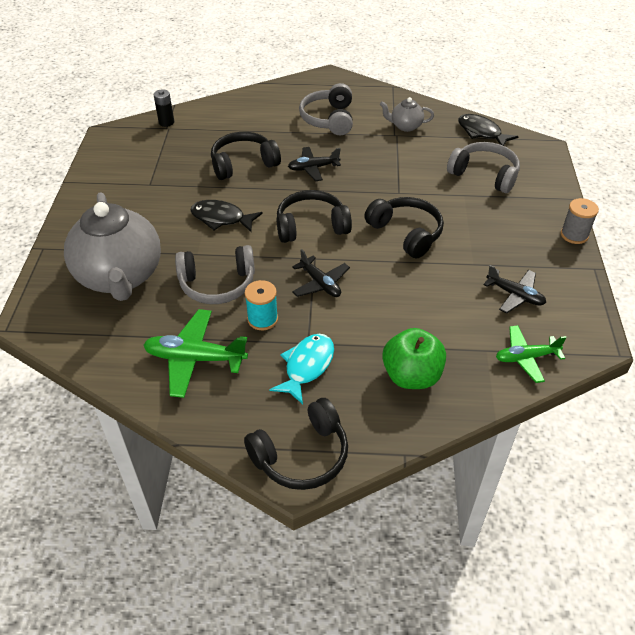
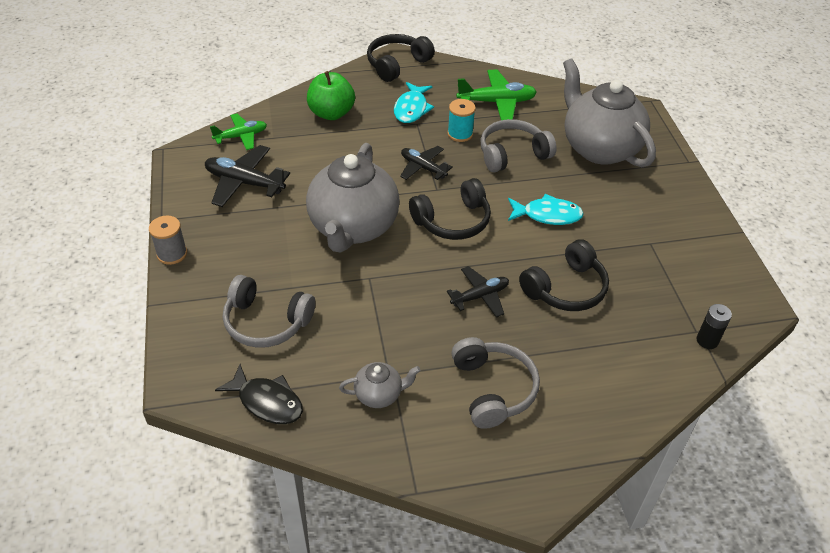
camera: 165 degrees right, 0 degrees up
(221, 218) = (547, 215): black fish -> turquoise fish
(406, 233) = (353, 228): black headphones -> grey teapot
(515, 295) = (244, 183): black plane -> black plane, size x1.52

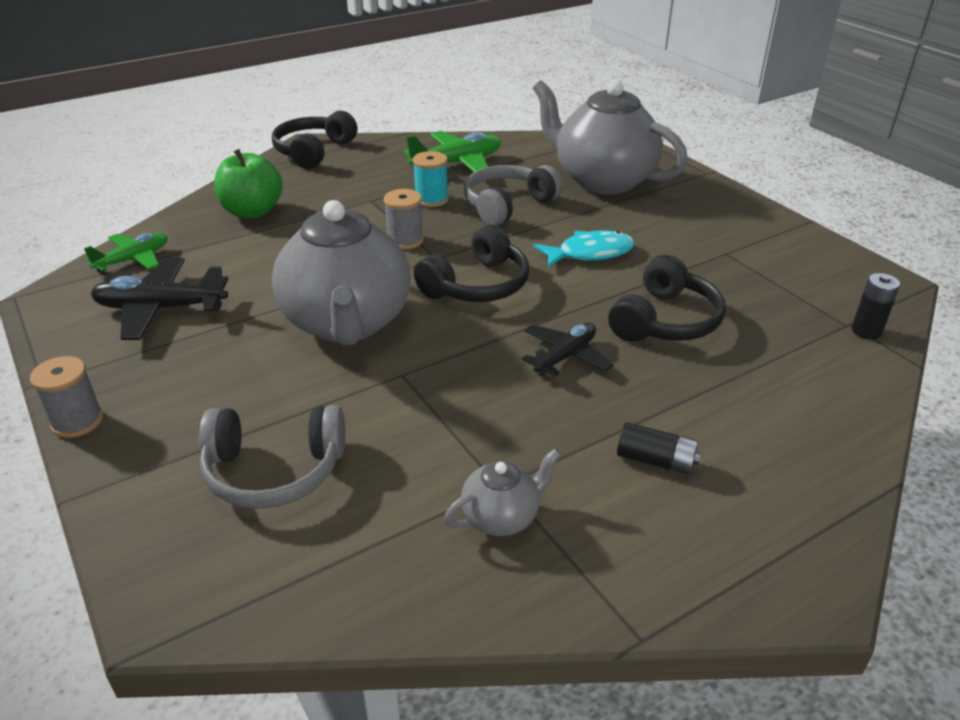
camera: 20 degrees left, 10 degrees down
(267, 402) = (329, 584): black fish -> none
(411, 109) = (356, 188): turquoise fish -> none
(423, 167) = (405, 240): black plane -> grey spool
(492, 389) = (656, 460): grey headphones -> black battery

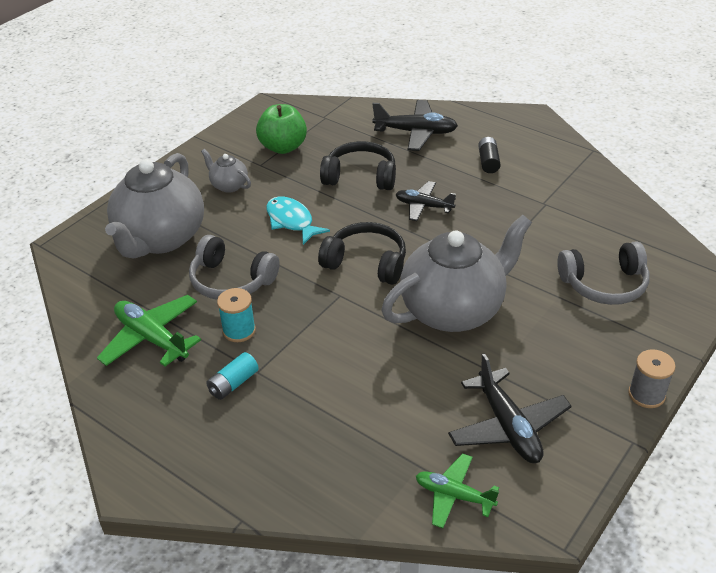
camera: 110 degrees left, 5 degrees up
(252, 212) = (320, 451): green apple -> green apple (283, 147)
(274, 470) = (604, 284): grey headphones -> grey headphones turned 105 degrees clockwise
(314, 151) = (155, 469): black headphones -> none
(367, 188) = (233, 383): none -> turquoise battery
(405, 240) = (321, 322): grey spool -> none
(502, 517) = (564, 198): grey teapot -> grey teapot (229, 185)
(779, 404) = (415, 132): none -> black plane
(866, 331) = (328, 111): black battery -> none

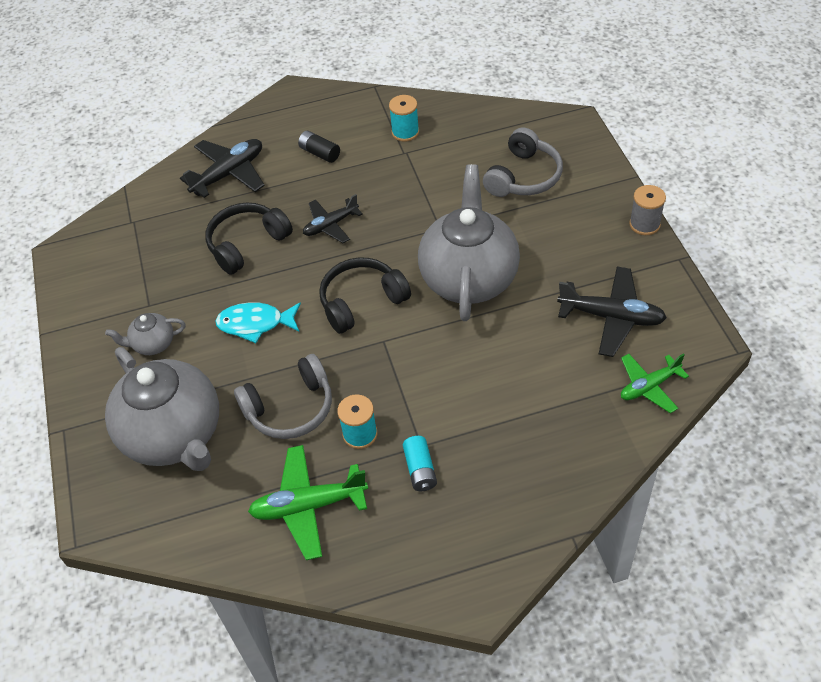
camera: 50 degrees left, 10 degrees up
(283, 147) = (142, 275): green apple -> none
(566, 192) = (405, 132): none -> turquoise spool

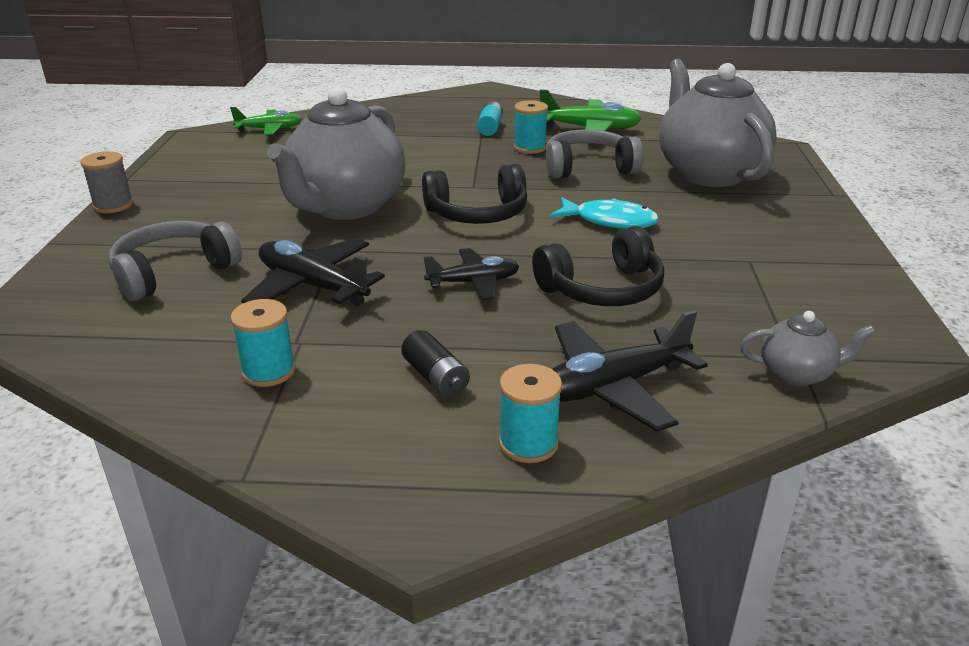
camera: 165 degrees left, 20 degrees down
(153, 344) = (739, 229): grey teapot -> grey teapot (797, 373)
(262, 133) = (528, 443): none -> turquoise spool
(611, 317) = (244, 161): black plane -> black plane (313, 286)

